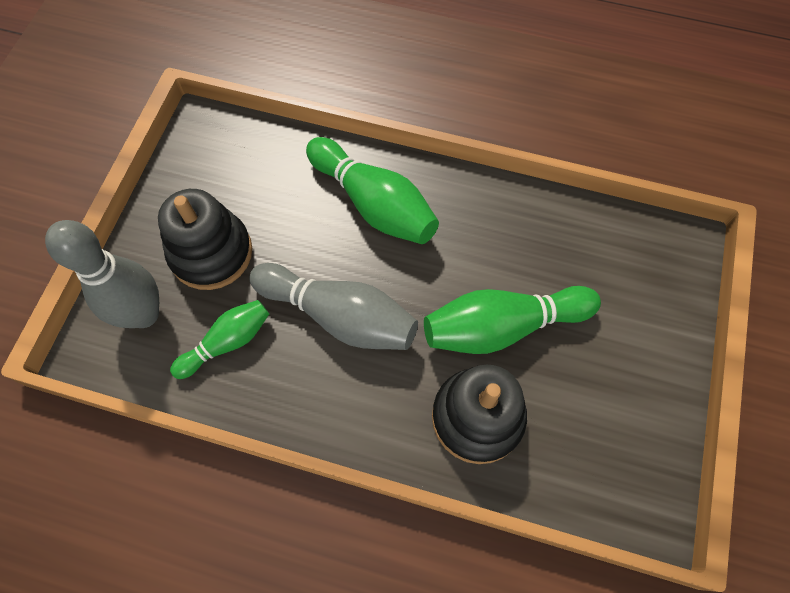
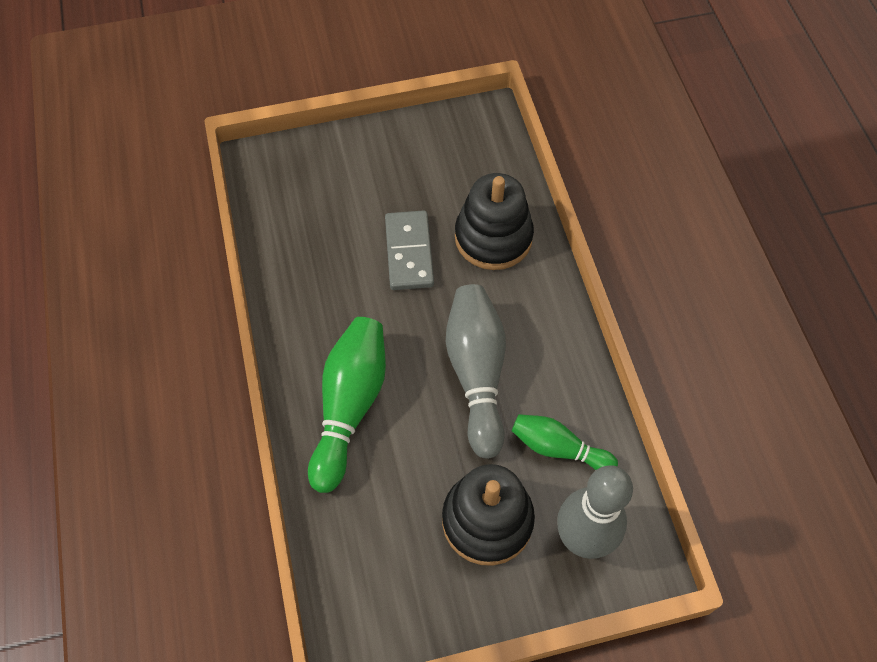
camera: 120 degrees left, 5 degrees down
(502, 326) = (409, 252): green bowling pin -> grey domino

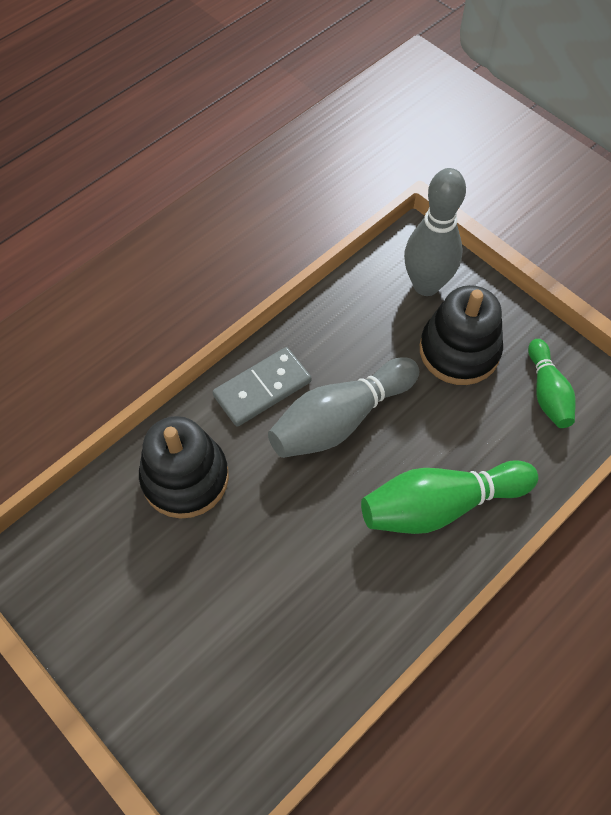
camera: 120 degrees left, 0 degrees up
(409, 252) = (247, 547): grey domino -> grey domino (262, 389)
(558, 448) = (366, 330): green bowling pin -> green bowling pin (547, 392)

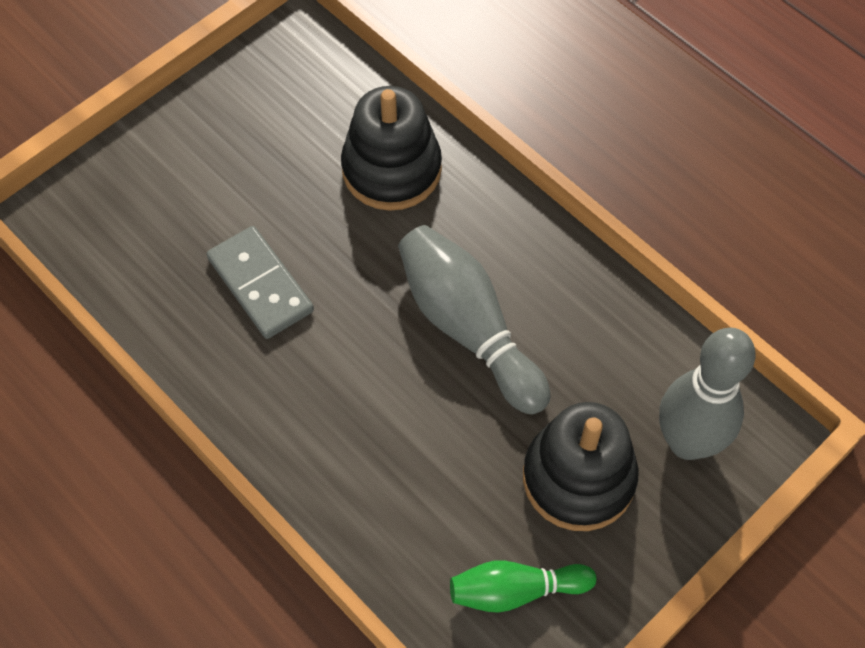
camera: 90 degrees right, 0 degrees up
(262, 389) = (510, 243): grey domino -> grey domino (260, 285)
(441, 505) = (350, 438): green bowling pin -> none

